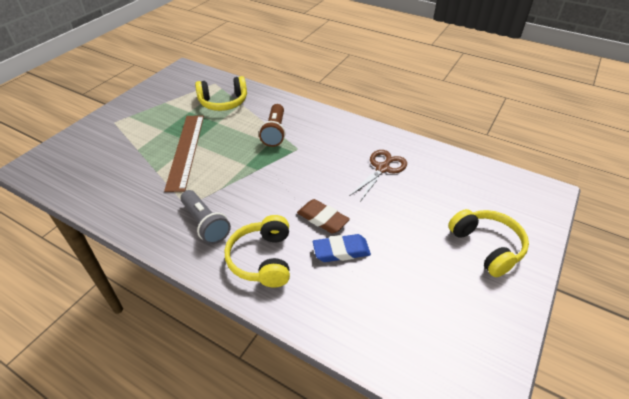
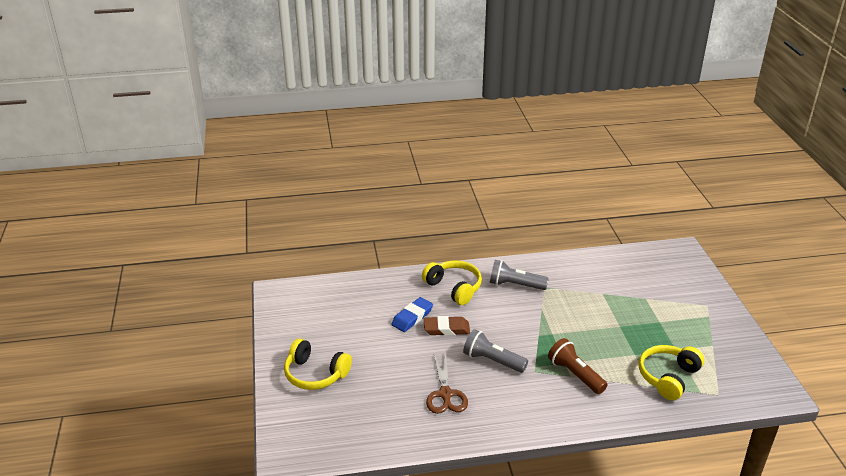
camera: 140 degrees right, 10 degrees down
(185, 150) = (612, 317): brown ruler -> none
(318, 171) = (492, 361): none -> grey flashlight

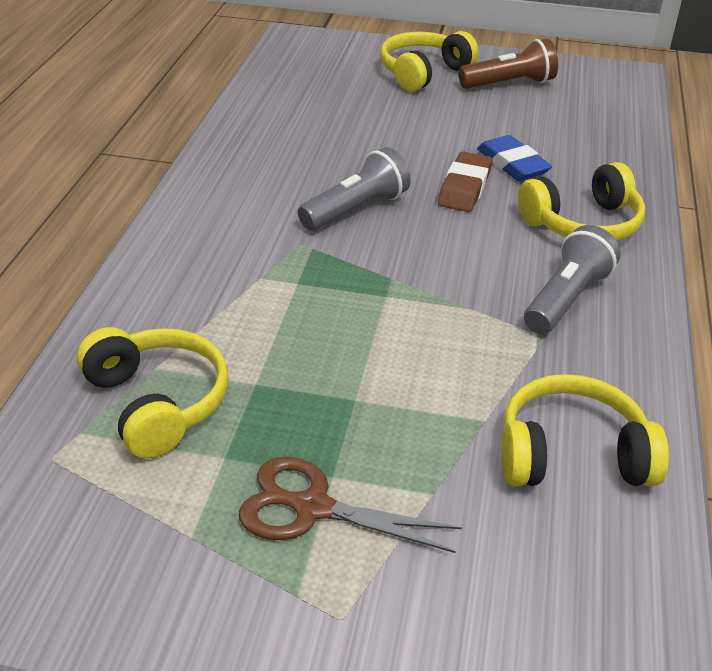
camera: 110 degrees right, 5 degrees up
(445, 394) = (312, 151): brown scissors -> brown scissors (312, 507)
(575, 374) = (259, 284): brown flashlight -> brown flashlight (509, 84)
(601, 272) = (572, 454): none -> yellow headphones

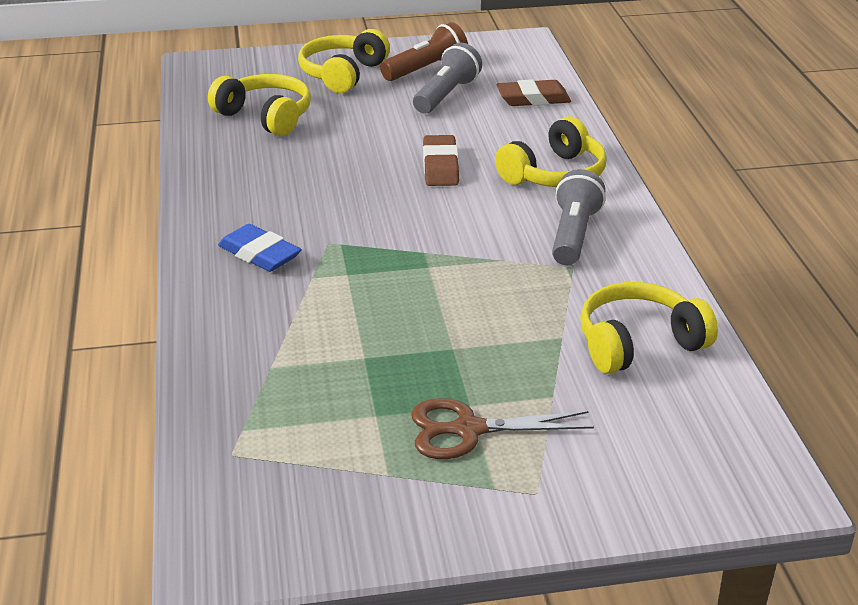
camera: 20 degrees left, 5 degrees down
(157, 402) = (292, 392): yellow headphones -> yellow headphones (266, 116)
(356, 209) = (358, 204): grey flashlight -> grey flashlight (446, 95)
(512, 164) = (469, 138): blue eraser -> blue eraser (260, 254)
(605, 136) = (533, 99): none -> brown eraser

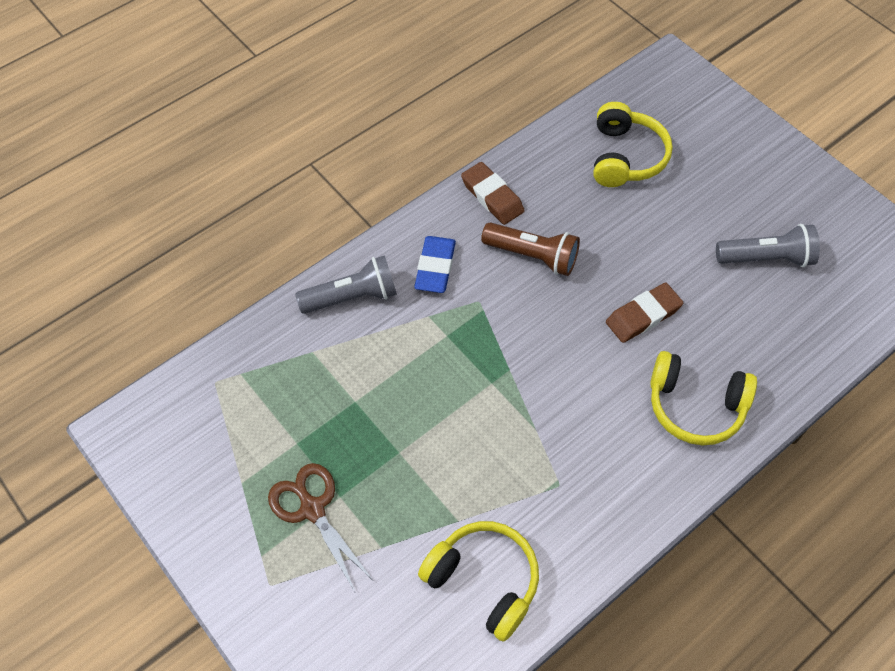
camera: 60 degrees right, 25 degrees up
(342, 74) = (738, 166): yellow headphones -> none
(426, 69) = (800, 219): brown flashlight -> brown flashlight (532, 256)
(533, 99) = (817, 327): brown eraser -> brown eraser (492, 197)
(573, 235) = (608, 464): grey flashlight -> grey flashlight (352, 297)

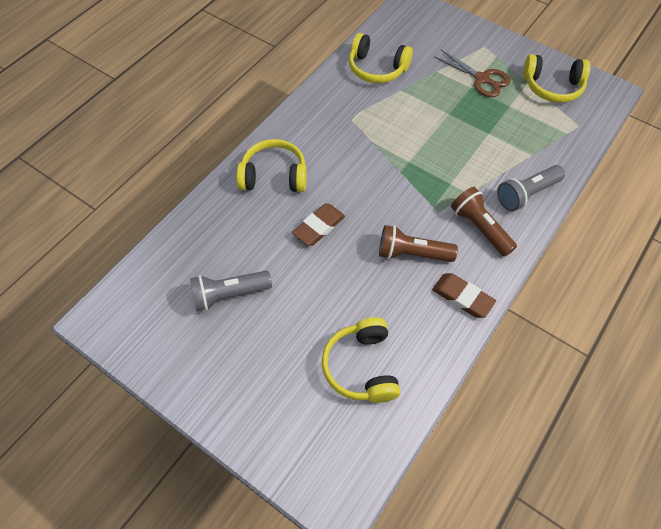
camera: 165 degrees right, 0 degrees up
(208, 463) = (552, 87): none -> yellow headphones
(435, 267) = (480, 228): blue eraser -> brown flashlight

